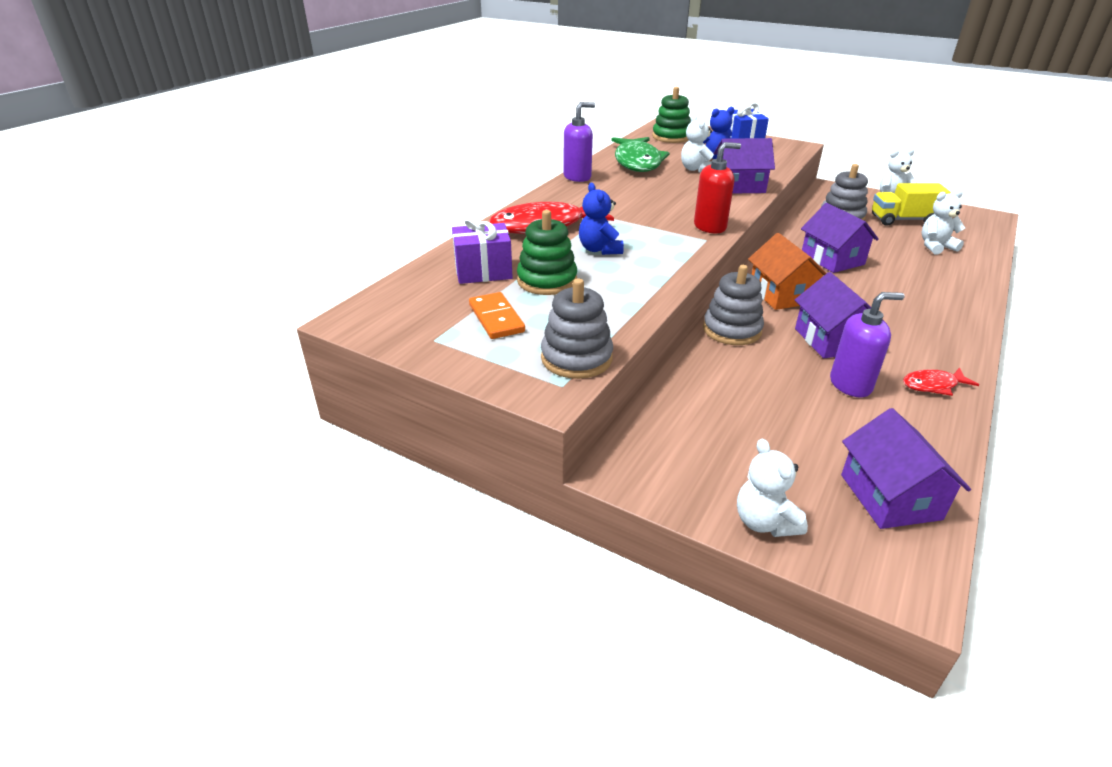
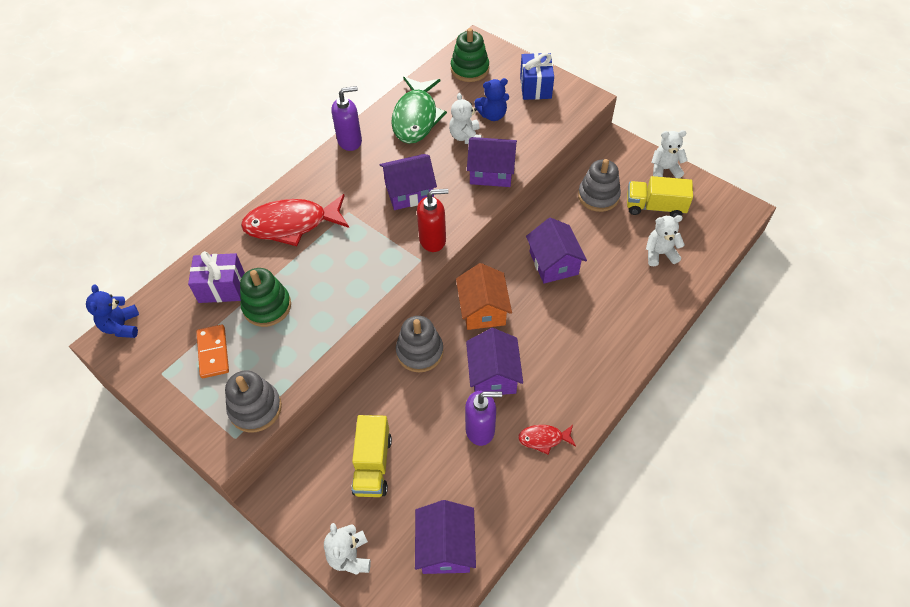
camera: 10 degrees right, 20 degrees up
(599, 249) = (325, 266): blue teddy bear -> blue teddy bear (121, 326)
(662, 201) = (409, 192): none -> purple house
(737, 428) = (373, 465): none -> yellow truck

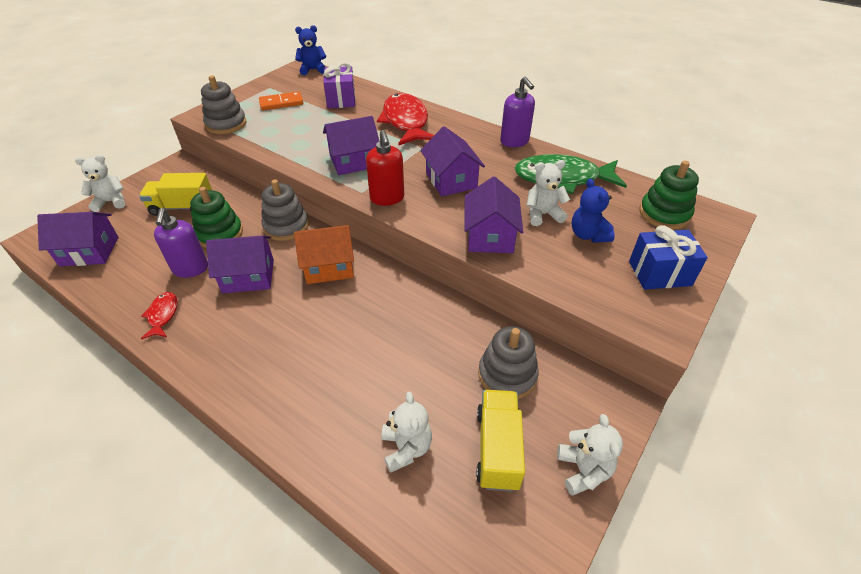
camera: 85 degrees right, 10 degrees down
(267, 306) = (319, 119): green stacking toy -> green stacking toy (220, 234)
(553, 263) = (390, 325): purple house -> purple house (354, 161)

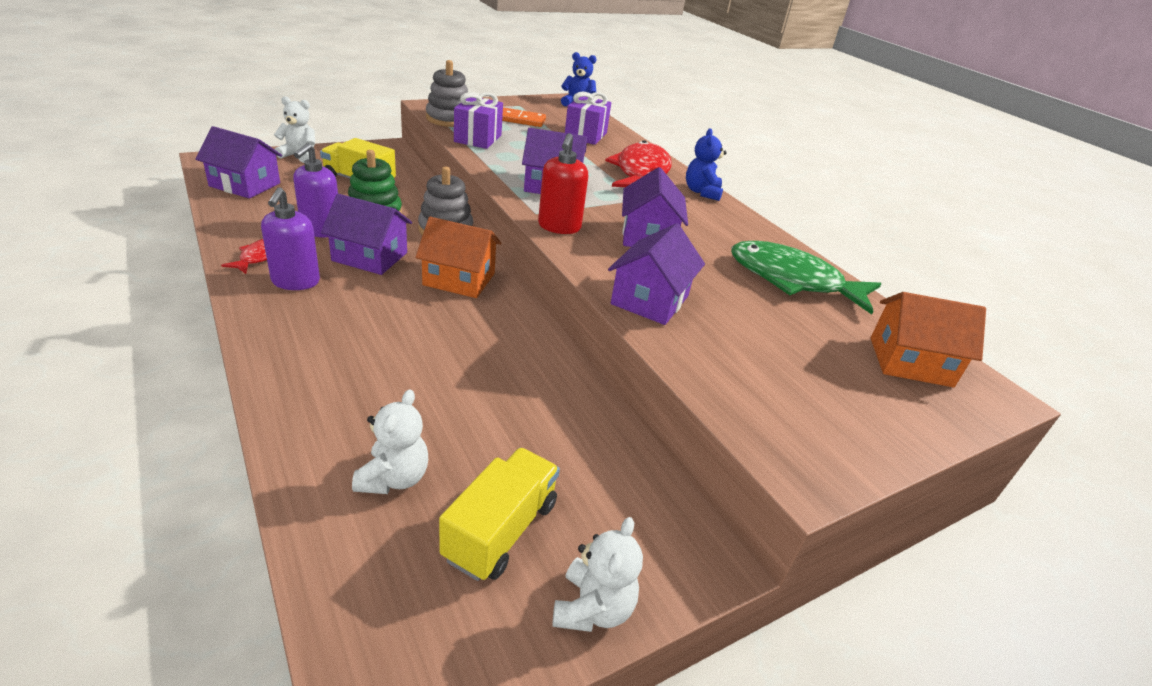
camera: 20 degrees right, 10 degrees down
(264, 136) = (478, 138): none -> purple gift
(507, 375) = (576, 461): grey stacking toy -> none
(514, 141) = (759, 228): purple soap dispenser -> purple soap dispenser (295, 282)
(543, 214) = (736, 304): white teddy bear -> none
(588, 235) = (780, 344): blue teddy bear -> blue teddy bear (702, 192)
(659, 273) = (851, 418): blue gift -> none
(664, 214) = (910, 362): green stacking toy -> orange house

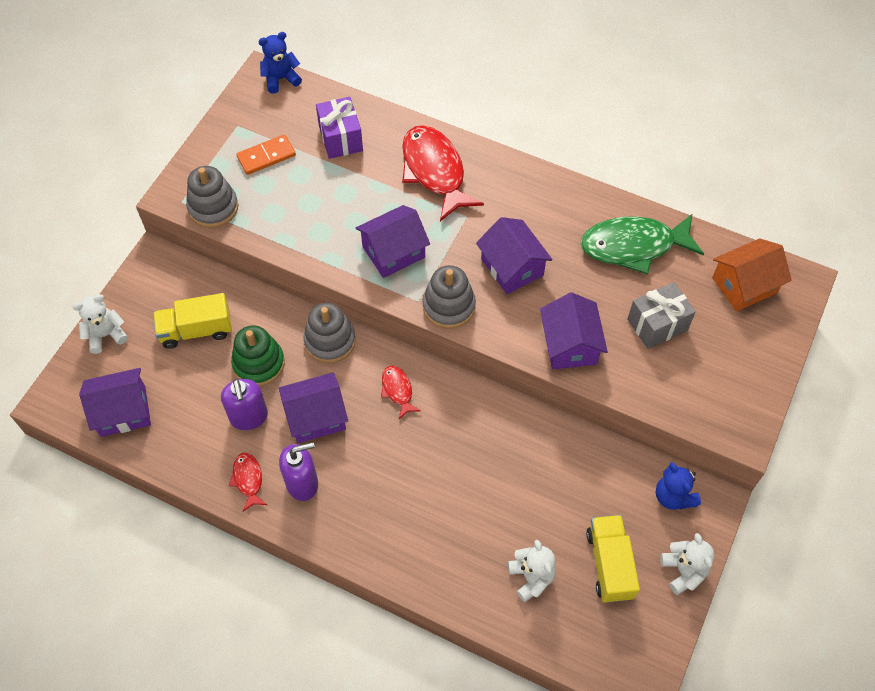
camera: 30 degrees left, 25 degrees up
(295, 282) = (302, 483): purple soap dispenser -> purple soap dispenser turned 75 degrees counterclockwise
(459, 279) = (397, 390): orange house -> red fish
(478, 138) = (270, 222): purple gift -> none
(559, 227) = (448, 306): red soap dispenser -> grey stacking toy
(702, 192) = (499, 166): blue teddy bear -> blue teddy bear (673, 496)
(768, 335) = (657, 325): none -> grey gift

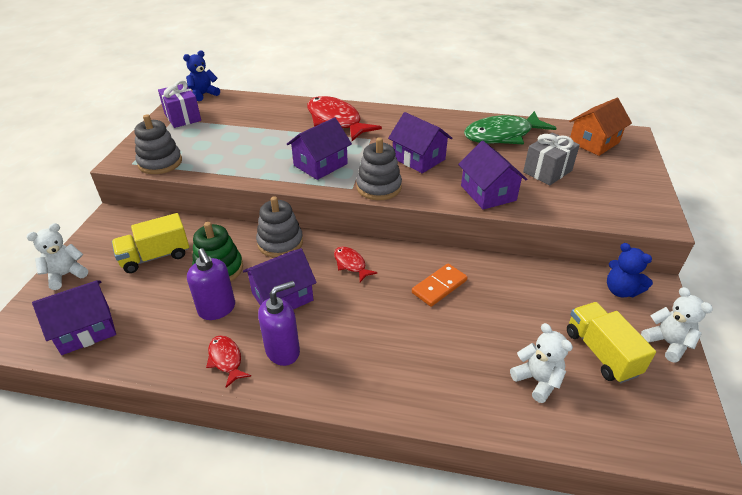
camera: 15 degrees left, 20 degrees down
(266, 156) = (200, 131): orange domino -> orange domino (439, 286)
(340, 138) = (258, 115): purple gift -> purple gift (182, 117)

